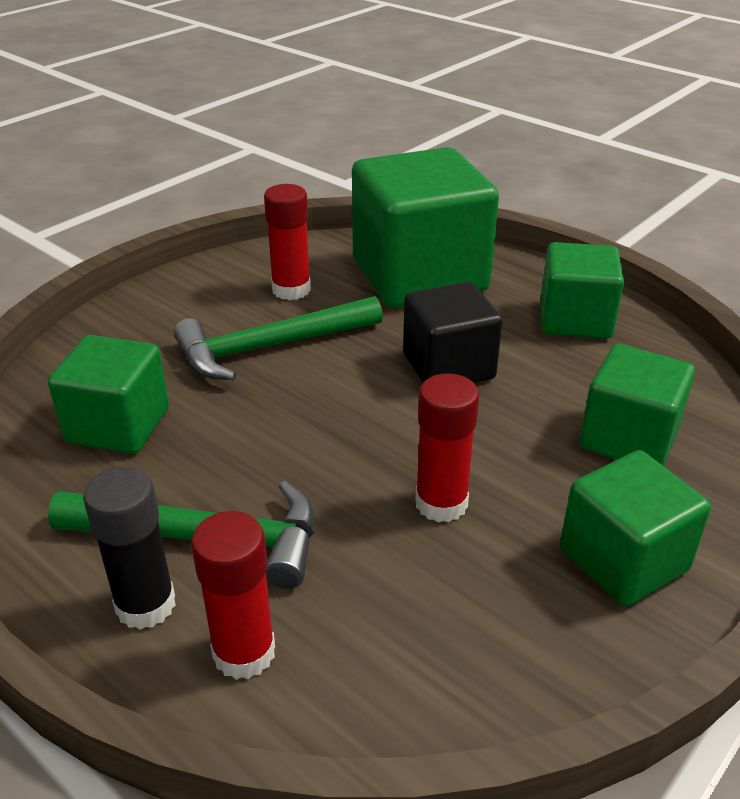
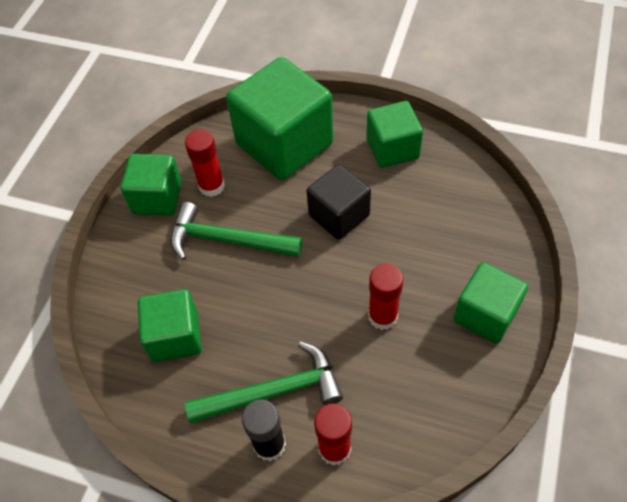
camera: 20 degrees left, 20 degrees up
(270, 347) = (227, 240): green hammer -> green hammer turned 60 degrees clockwise
(628, 438) = (457, 231): green cube -> green cube (157, 198)

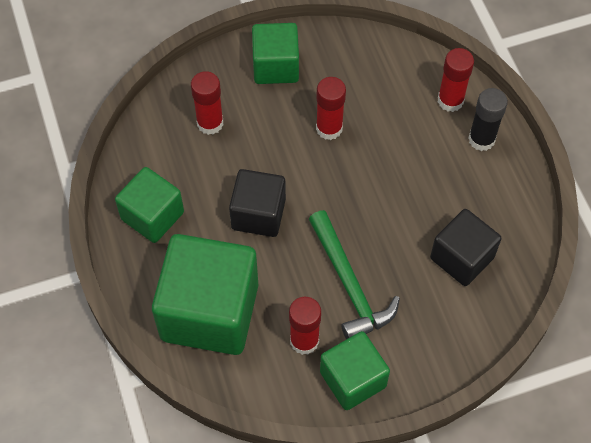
camera: 130 degrees left, 5 degrees up
(175, 337) = (462, 258): green cube -> black cube
(274, 391) = (444, 161): green hammer -> none
(454, 229) = (210, 123): none -> red glue stick

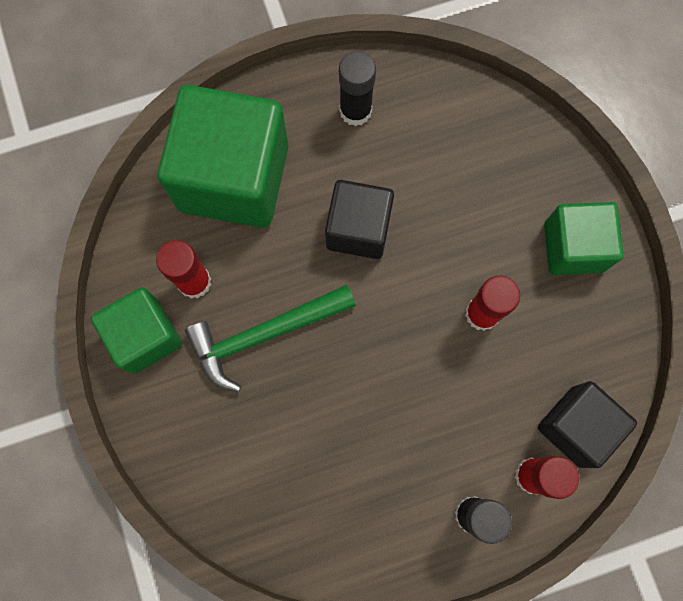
camera: 90 degrees right, 15 degrees up
(152, 216) = (355, 111): green cube -> black glue stick
(210, 123) = (484, 170): red glue stick -> none
(462, 258) = (297, 475): black cube -> black cube (576, 426)

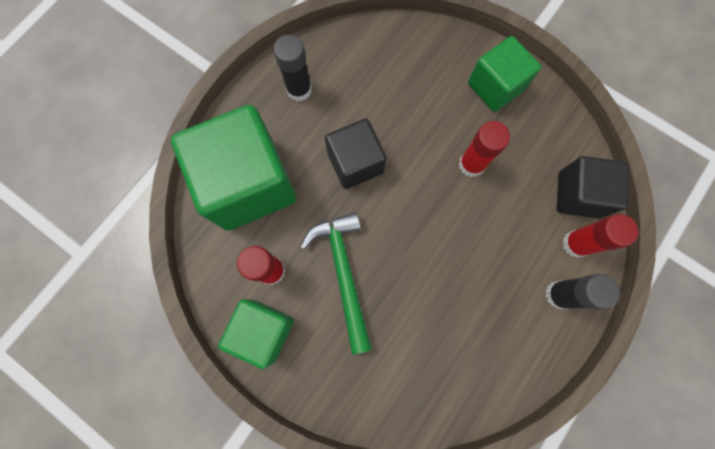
camera: 35 degrees left, 0 degrees up
(264, 335) = (343, 273): green hammer -> green hammer turned 135 degrees clockwise

